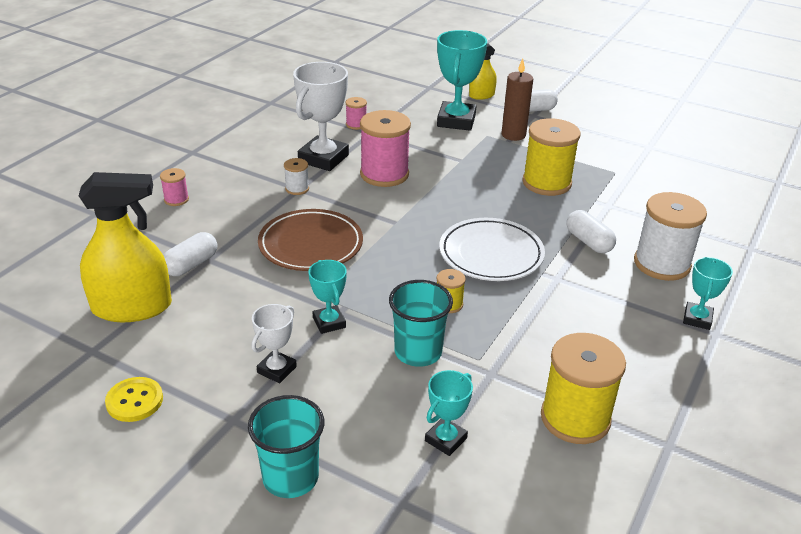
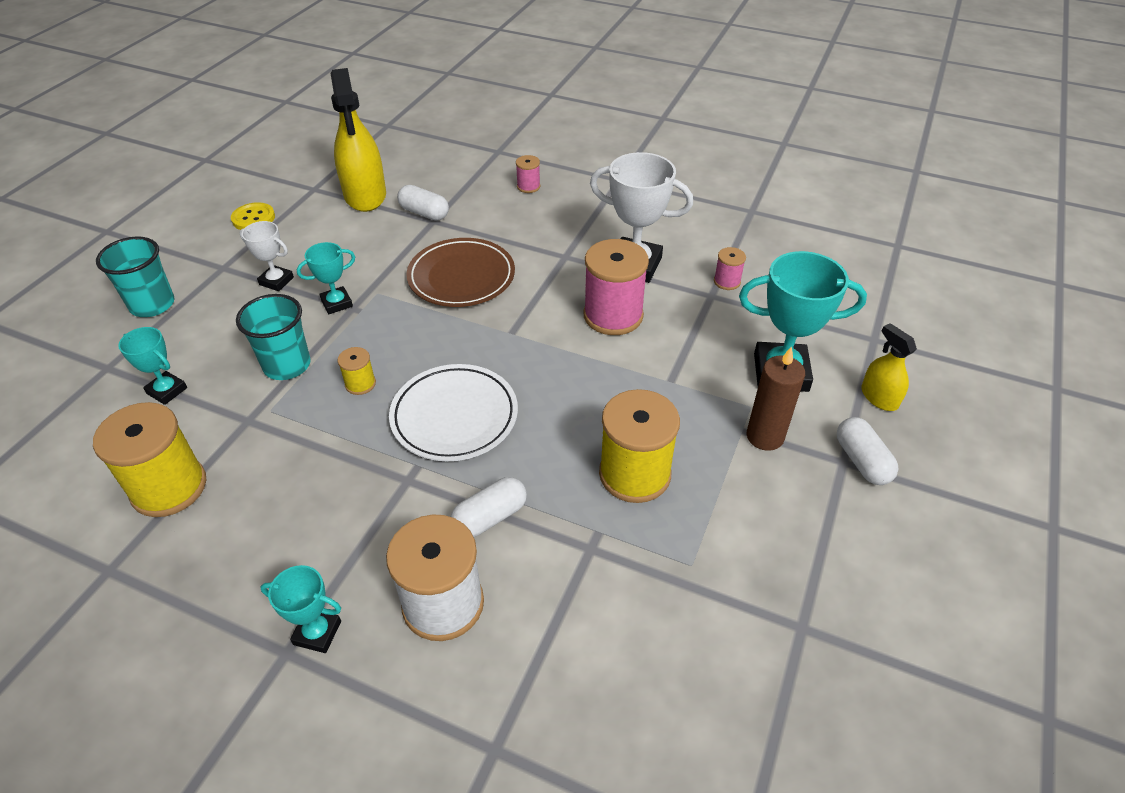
camera: 85 degrees right, 10 degrees up
(297, 189) = (565, 255): white spool -> none

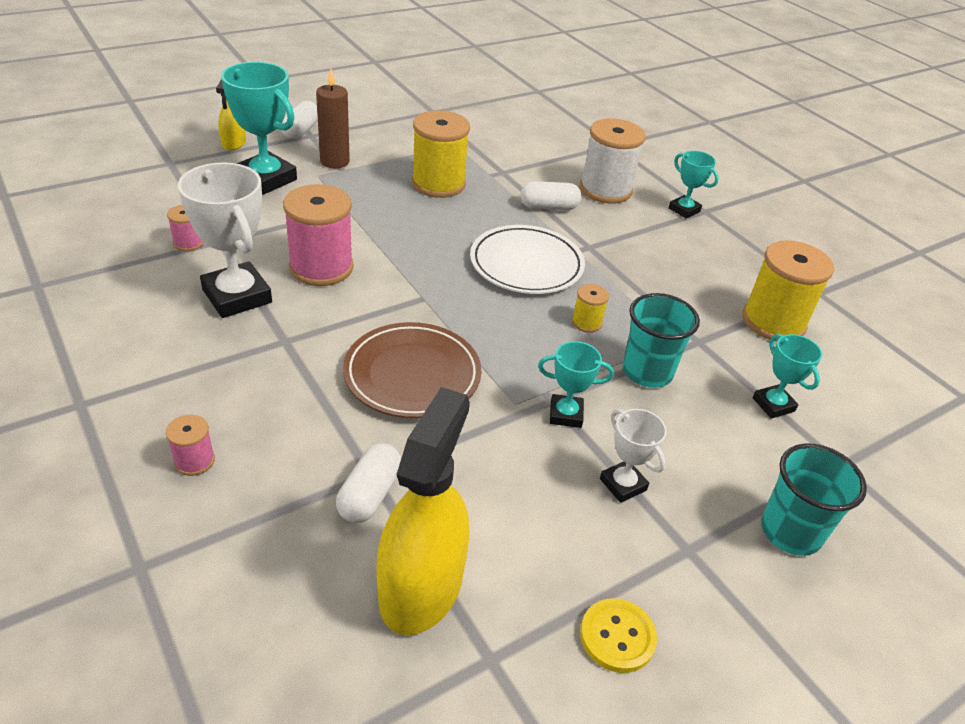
camera: 150 degrees left, 5 degrees down
(424, 213) = (369, 494): white capsule -> white capsule turned 45 degrees clockwise

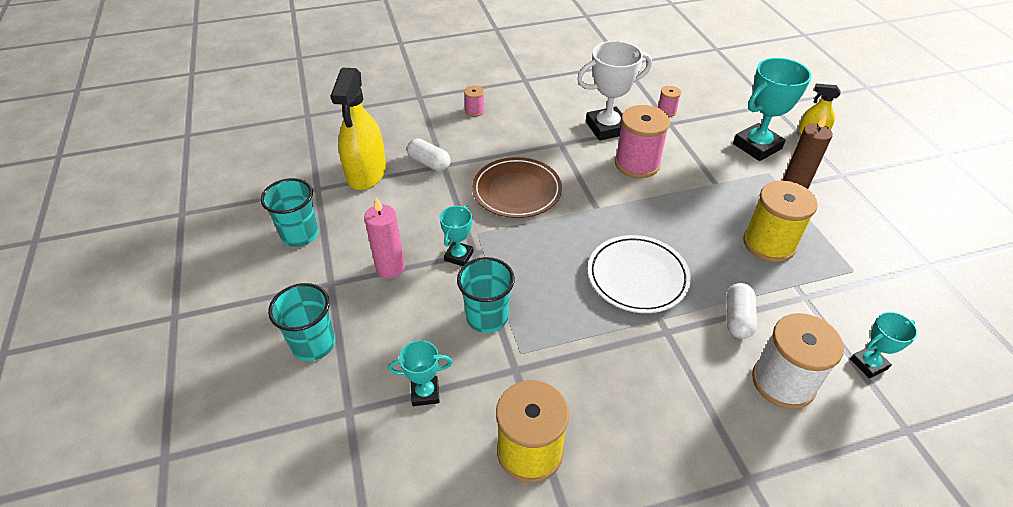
camera: 110 degrees right, 5 degrees up
(301, 131) = (846, 169): white capsule -> none
(421, 586) = (366, 173): yellow spray bottle -> yellow spray bottle turned 60 degrees clockwise
(586, 323) = (553, 296): yellow spool -> none
(617, 636) = (300, 235): yellow button -> turquoise cup
(623, 484) = (390, 268): white trophy -> pink candle
(684, 210) = (748, 453): turquoise trophy -> turquoise trophy (868, 364)

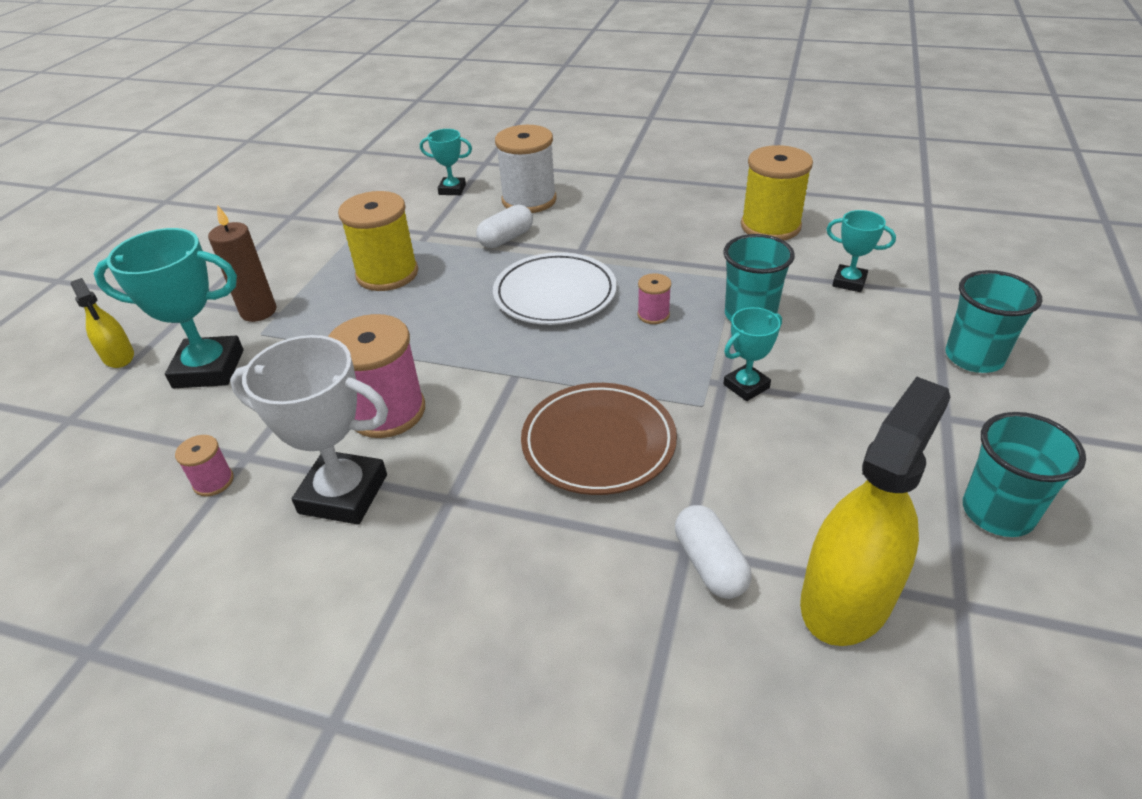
camera: 145 degrees left, 5 degrees down
(390, 268) = (850, 406): pink candle -> none
(474, 111) = (529, 670): pink spool -> pink spool (653, 315)

